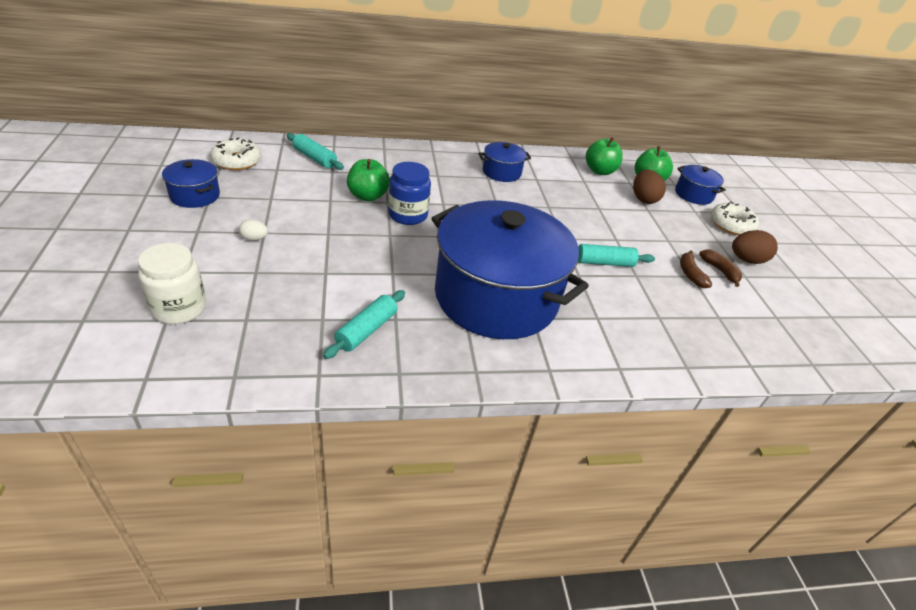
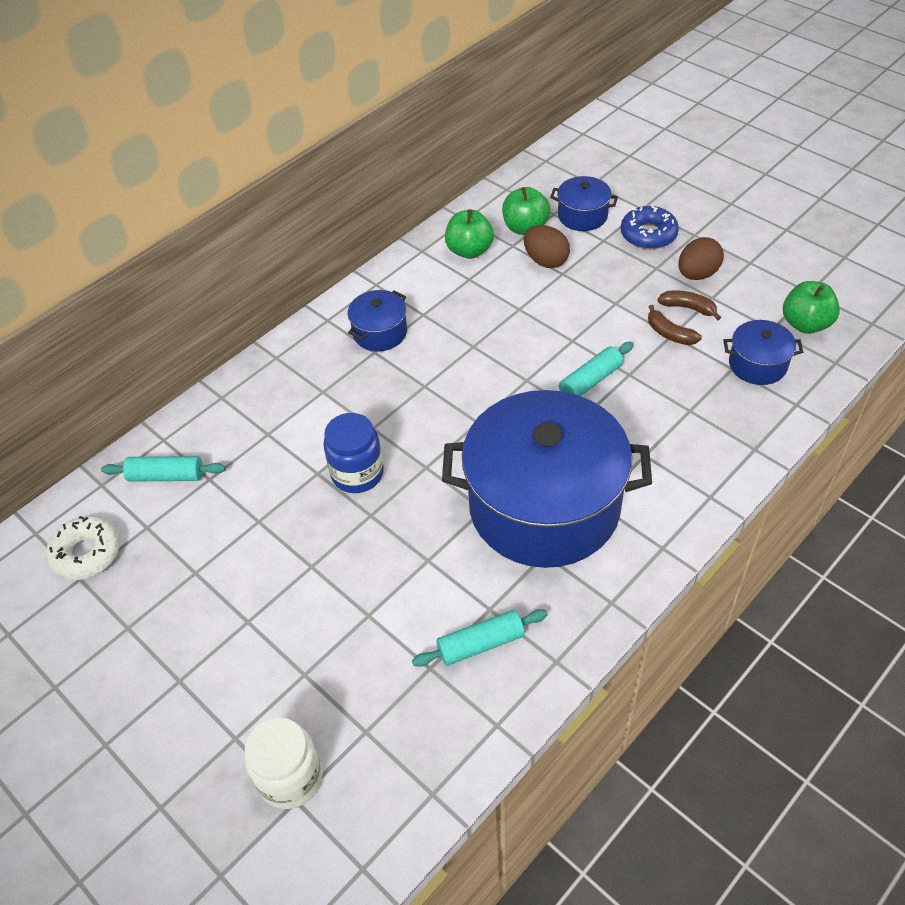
camera: 30 degrees left, 10 degrees up
(195, 195) = (110, 640): blue pot -> blue pot (757, 364)
(254, 239) = (249, 637): white egg -> none
(366, 330) = (480, 644): turquoise rolling pin -> turquoise rolling pin turned 75 degrees clockwise
(367, 196) = (289, 482): green apple -> green apple (805, 324)
(731, 225) = (648, 235): white donut -> blue donut

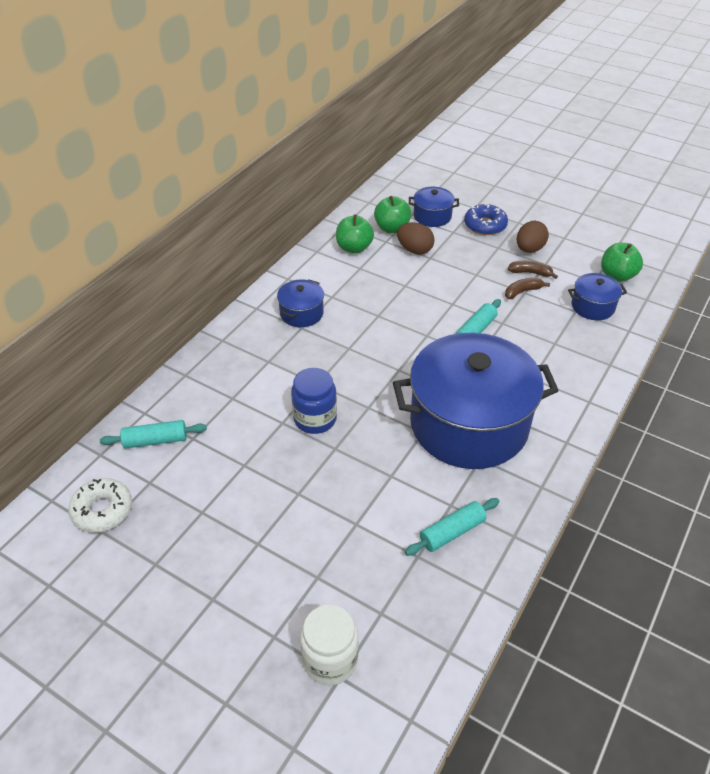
camera: 15 degrees left, 5 degrees down
(669, 333) = (522, 292): brown banana -> brown banana turned 120 degrees clockwise

